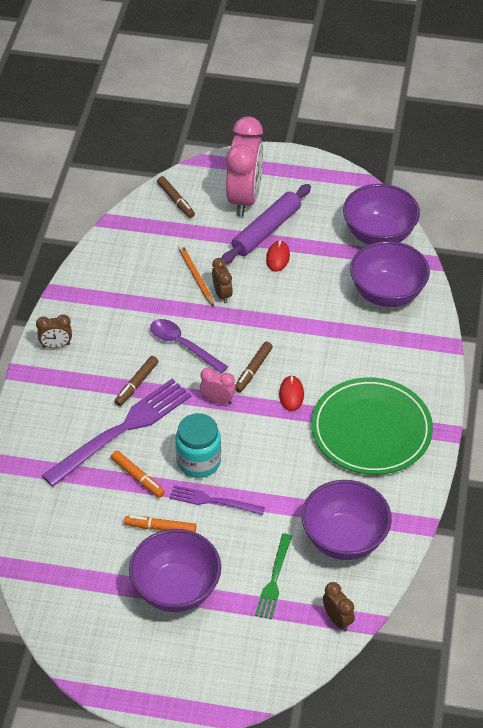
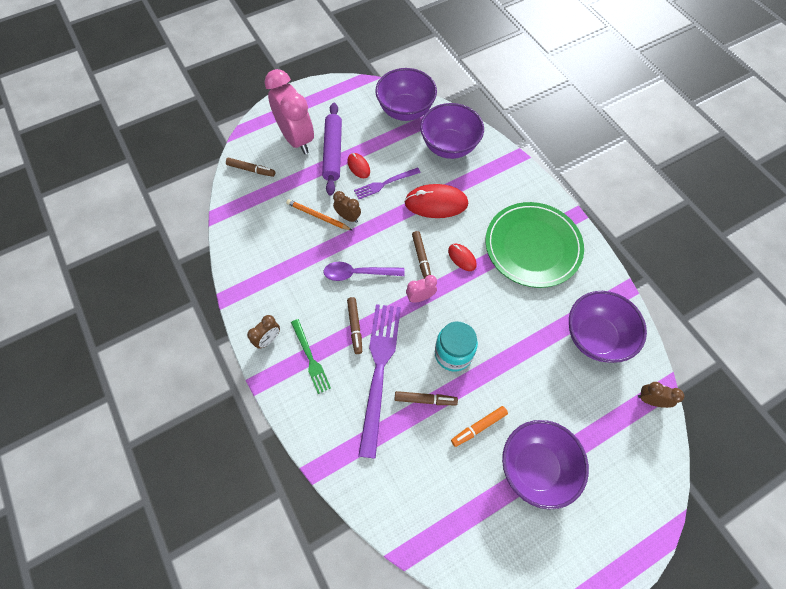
camera: 40 degrees left, 15 degrees up
(138, 477) = (425, 399): orange marker -> brown marker
(213, 501) = (491, 376): purple fork -> purple fork (385, 183)
(274, 579) = (585, 403): green fork -> green fork (310, 358)
(318, 334) = (436, 203): none -> red mouse

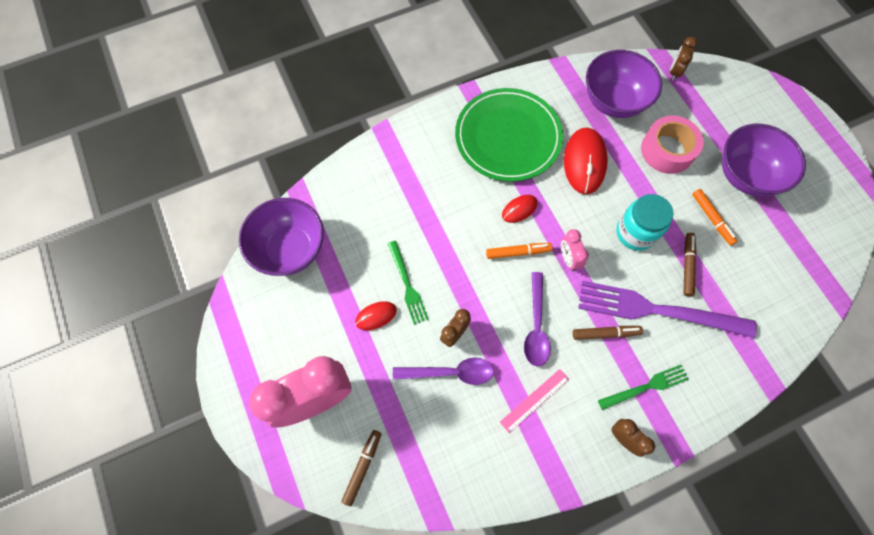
camera: 85 degrees left, 5 degrees up
(298, 274) = (534, 400): none -> pink ruler
(318, 216) = (450, 372): orange pencil -> purple spoon
(333, 152) = (347, 349): purple rolling pin -> none
(385, 183) = (407, 284): purple fork -> green fork
(421, 258) = (518, 252): brown marker -> orange marker
(436, 203) = (443, 228): red mouse -> red mouse (584, 162)
(449, 146) = (359, 203): purple bowl -> none
(549, 387) = (667, 150): none -> pink tape

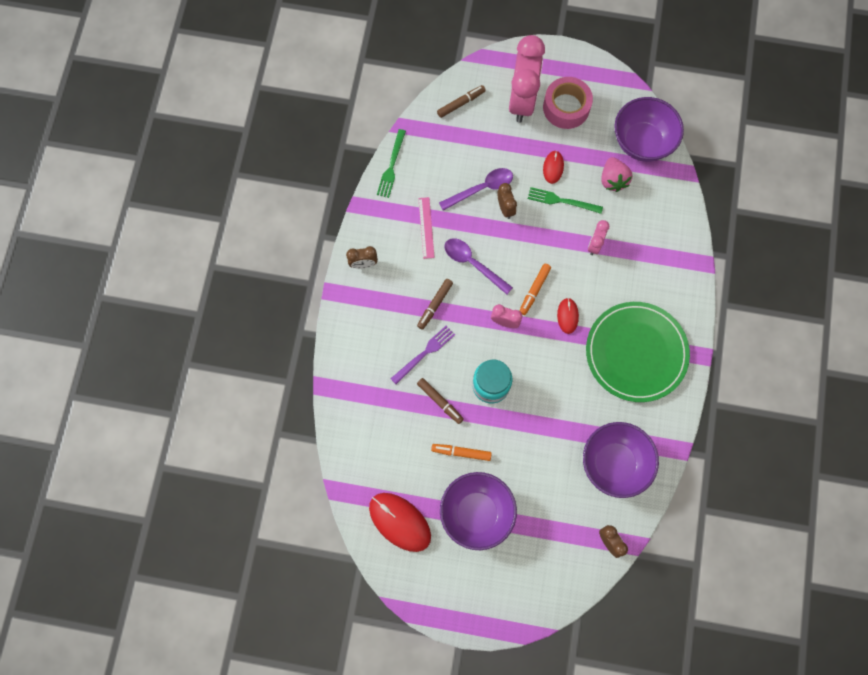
camera: 125 degrees right, 5 degrees up
(351, 251) = (613, 180): none -> pink strawberry
(362, 467) = (461, 103): brown marker -> brown marker turned 90 degrees counterclockwise
(432, 228) = (594, 244): none -> pink clock
(450, 372) = (481, 189): purple spoon -> purple spoon turned 150 degrees counterclockwise
(584, 162) = (574, 395): red mouse -> red mouse (399, 522)
(645, 387) = (382, 303): green fork -> green fork (391, 166)
(658, 310) = (424, 353): purple fork -> purple fork, size x0.53
(667, 150) = (540, 469): pink tape -> pink tape (566, 107)

